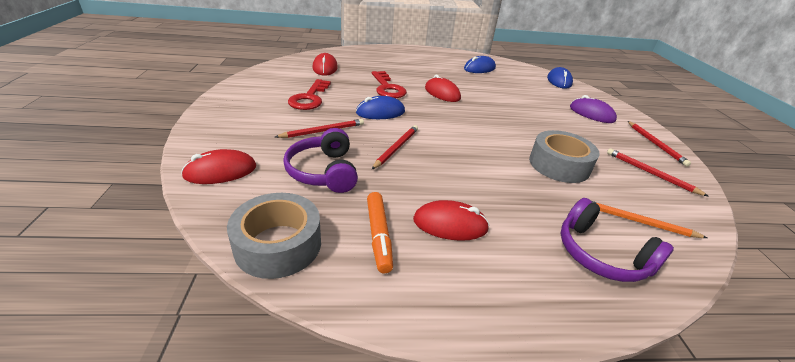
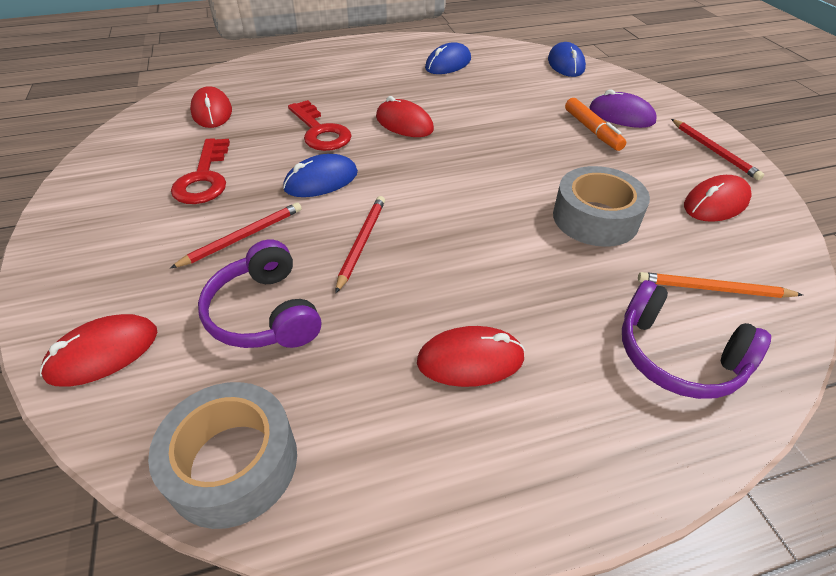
camera: 10 degrees left, 10 degrees up
(378, 235) = (375, 407): orange marker -> orange marker (592, 130)
(650, 173) = (716, 203): red pencil -> red mouse

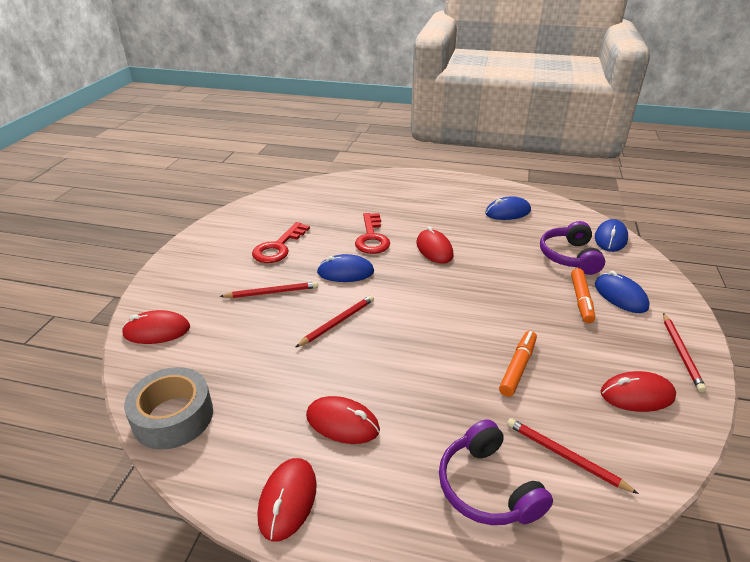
camera: 30 degrees right, 10 degrees down
(212, 112) = (315, 204): red mouse -> red mouse (288, 500)
(264, 313) = (249, 343): purple headphones -> purple headphones (569, 257)
(595, 218) = (518, 367): grey tape -> orange marker
(621, 115) = (620, 296): purple mouse -> blue mouse
(713, 289) = (565, 456): orange pencil -> red pencil

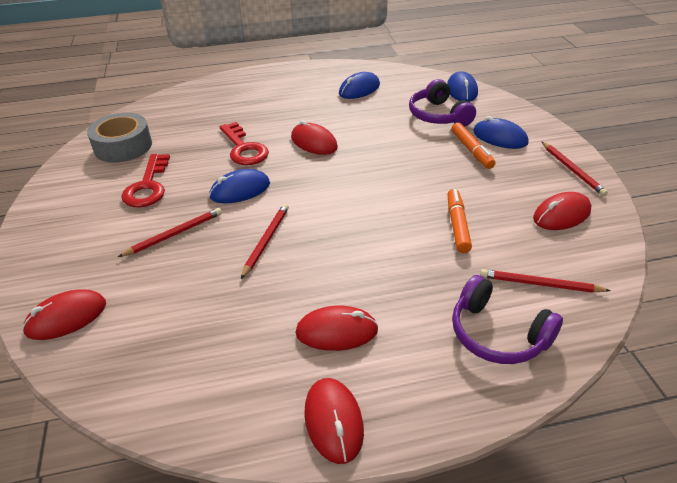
camera: 25 degrees left, 5 degrees up
(173, 417) = (155, 396): grey tape -> grey tape (123, 146)

